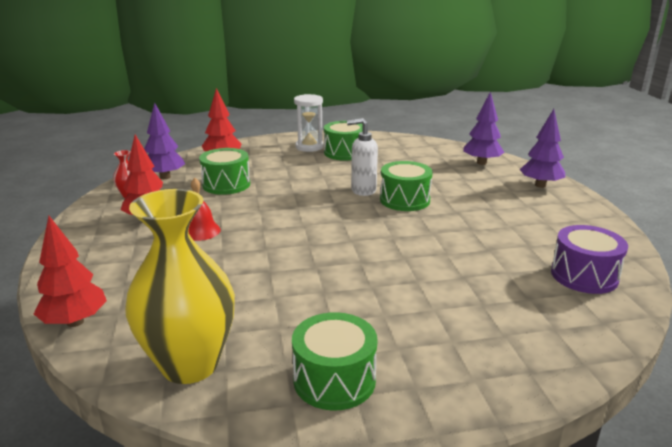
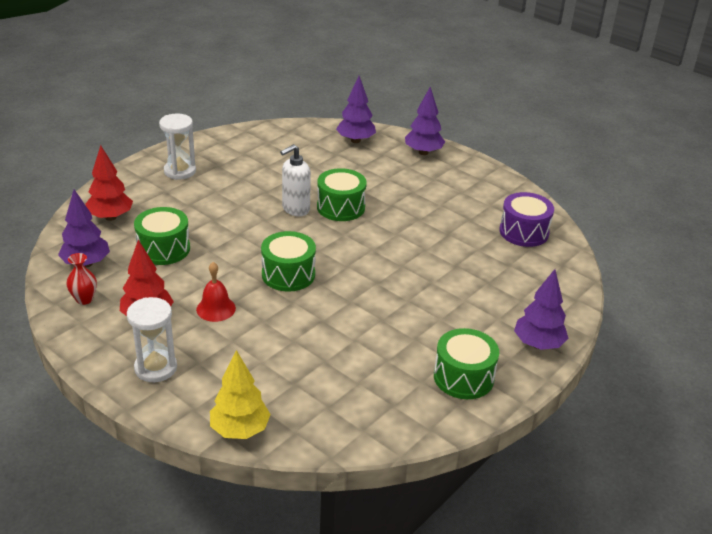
camera: 40 degrees left, 10 degrees up
(75, 322) = (240, 430): red tree -> yellow tree
(98, 251) = (156, 368): none -> white hourglass
(190, 364) = (367, 414): yellow vase -> none
(344, 153) = (224, 167): green drum -> green drum (288, 274)
(471, 389) = (538, 344): none -> purple tree

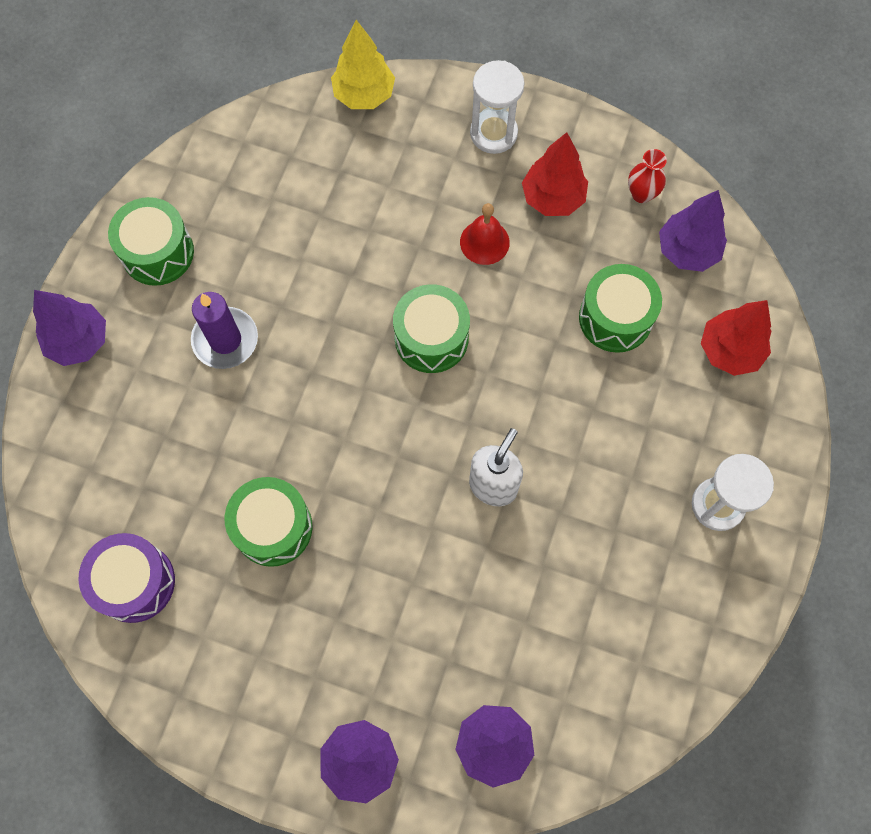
camera: 160 degrees right, 35 degrees up
(340, 207) = (430, 521): green drum -> green drum (273, 527)
(429, 314) = (225, 340): none -> purple candle

